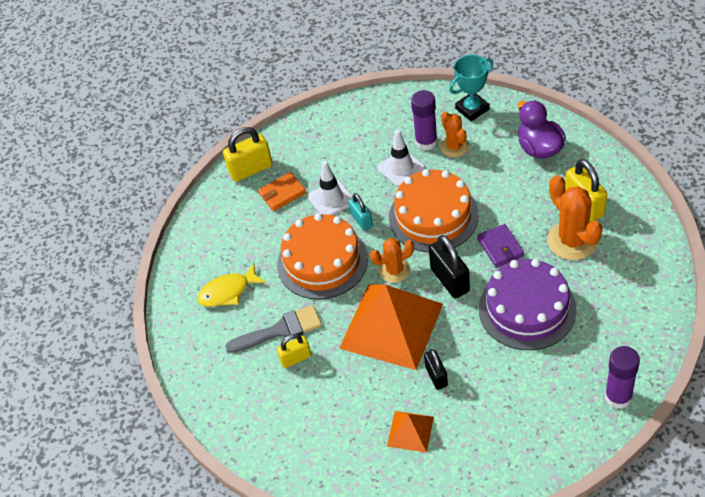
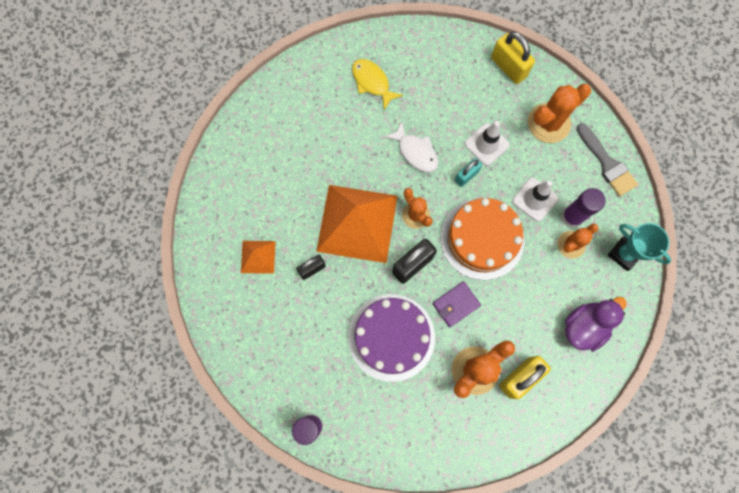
camera: 70 degrees right, 25 degrees up
(280, 330) = (340, 134): grey brush -> grey brush (607, 163)
(282, 193) = (485, 101): orange wallet -> none
(296, 358) = (314, 152): yellow padlock -> none
(322, 146) = (548, 123): none -> orange cactus
(322, 261) = (415, 152): orange cake -> white fish

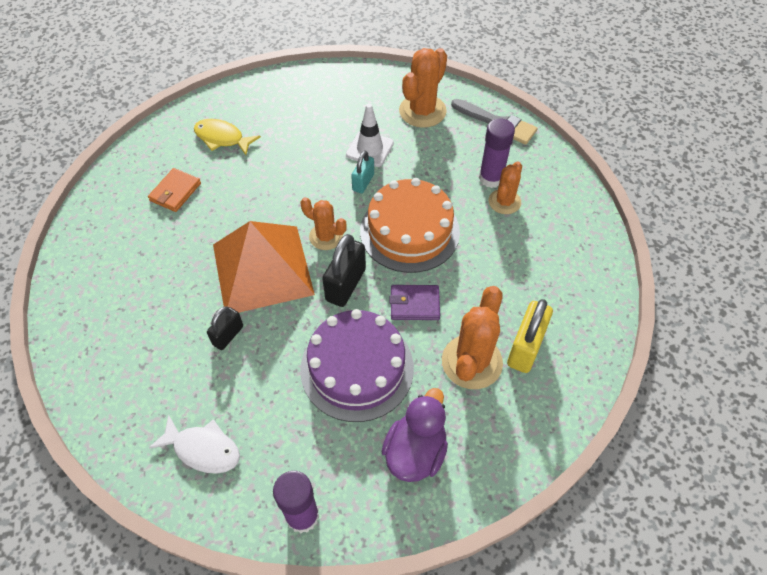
camera: 25 degrees left, 20 degrees down
(258, 257) = (154, 349): orange pyramid -> none
(317, 122) = (175, 192): none -> orange wallet
(415, 152) = (298, 181): white fish -> white fish (203, 449)
(456, 304) = (414, 304): purple wallet -> purple wallet turned 60 degrees clockwise
(508, 67) = (358, 81): yellow padlock -> none
(534, 199) = (445, 177): white traffic cone -> none
(584, 326) = (563, 269): purple duck -> purple duck (415, 452)
(624, 254) = (561, 190): turquoise trophy -> none

